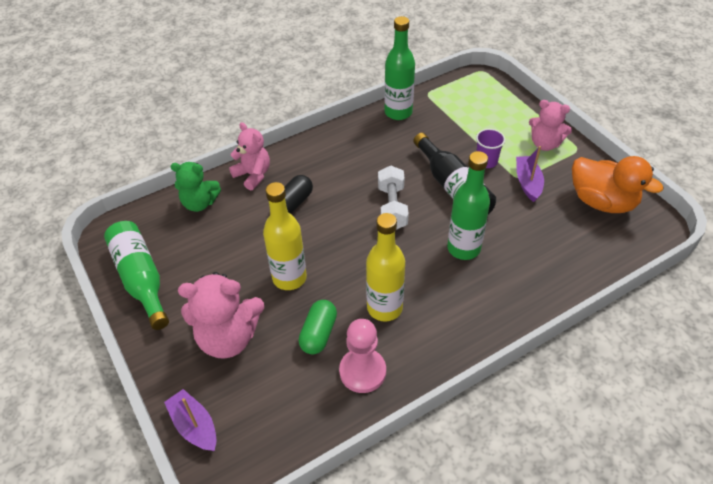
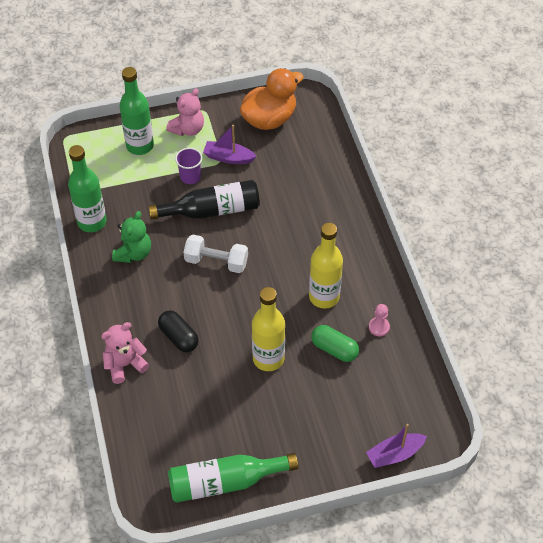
camera: 75 degrees left, 5 degrees up
(200, 203) = (144, 418): green teddy bear -> green teddy bear (134, 253)
(228, 338) = (317, 417): pink teddy bear -> none
(362, 371) = (379, 327): pink pawn -> pink pawn, size x0.55
(463, 248) = (282, 225): green bottle -> green bottle (140, 146)

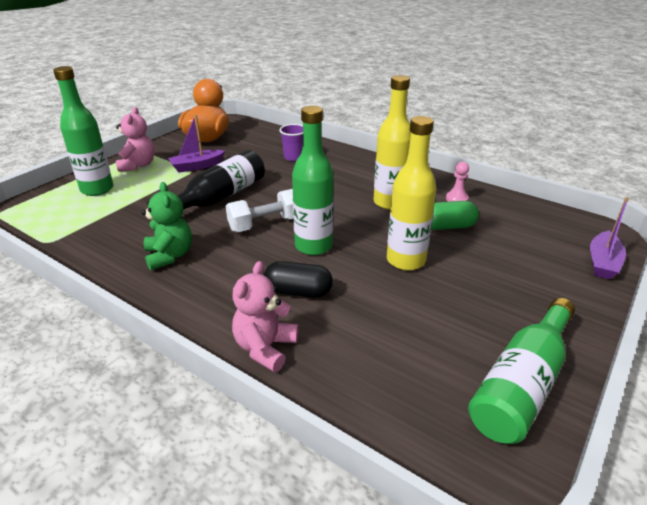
camera: 40 degrees left, 20 degrees down
(92, 222) = (92, 255): green bottle -> green bottle (313, 246)
(190, 177) = (173, 188): purple cup -> purple cup (294, 157)

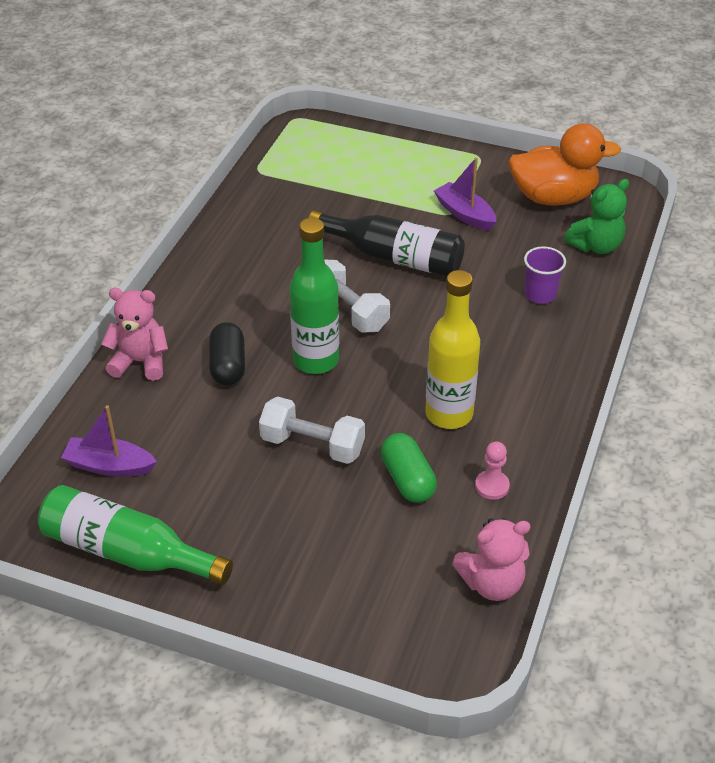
camera: 75 degrees right, 10 degrees up
(97, 189) = (370, 159): green bottle -> none
(138, 165) = (442, 166): pink teddy bear -> pink teddy bear (492, 583)
(169, 256) = (261, 257): green teddy bear -> green teddy bear (596, 246)
(405, 260) = (312, 445): yellow bottle -> white dumbbell
(602, 262) = (374, 651): purple boat -> purple boat (109, 466)

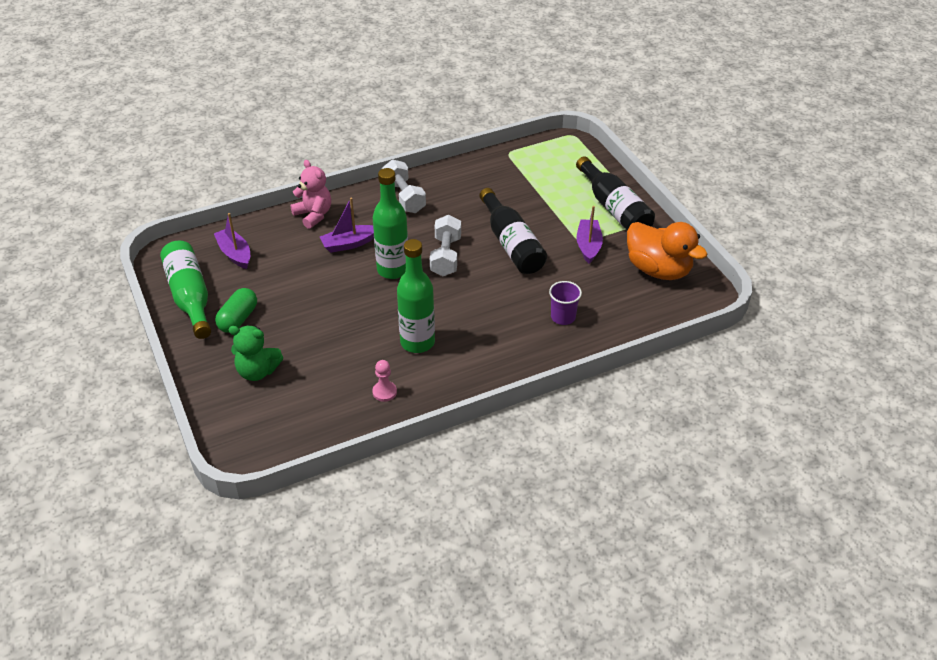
camera: 45 degrees right, 0 degrees up
(228, 366) = (349, 244): black capsule -> purple boat
(312, 445) = (332, 309): white dumbbell -> white dumbbell (404, 197)
(407, 479) = (350, 358): green capsule -> green capsule (238, 319)
(436, 165) = (614, 208): none -> black bottle
(449, 414) = (417, 342): yellow bottle -> green bottle
(492, 583) = (315, 435): pink teddy bear -> none
(596, 246) = (640, 313): green teddy bear -> green teddy bear (257, 371)

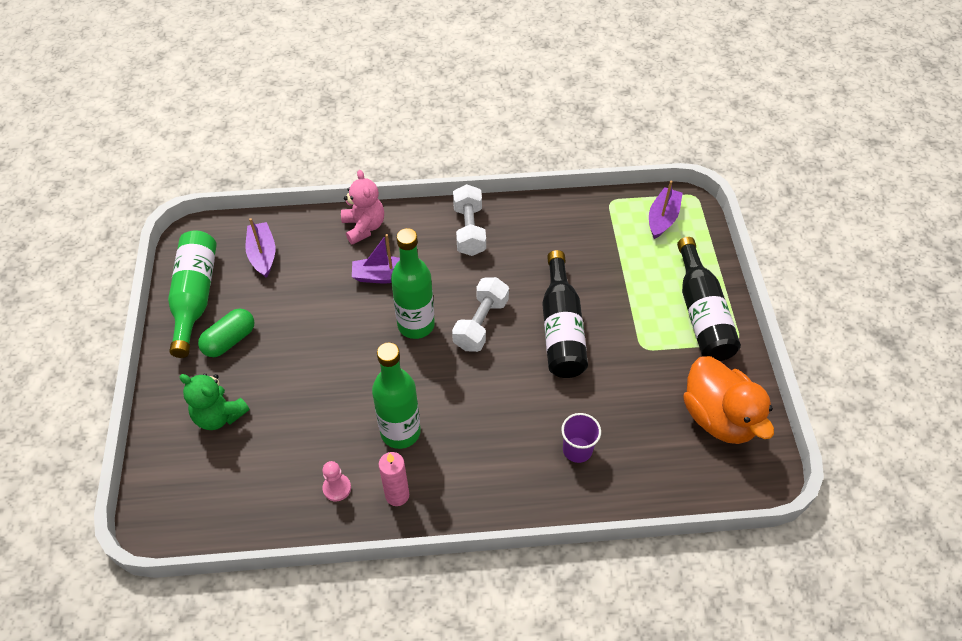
camera: 20 degrees right, 10 degrees up
(436, 383) = (397, 495): none -> pink candle
(588, 246) = (649, 358): purple boat -> purple boat (662, 218)

